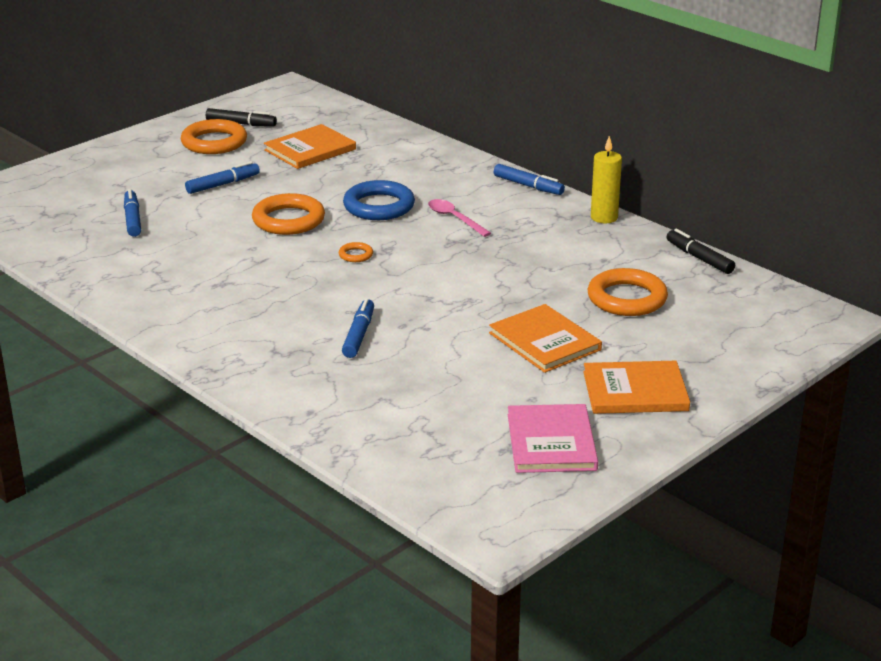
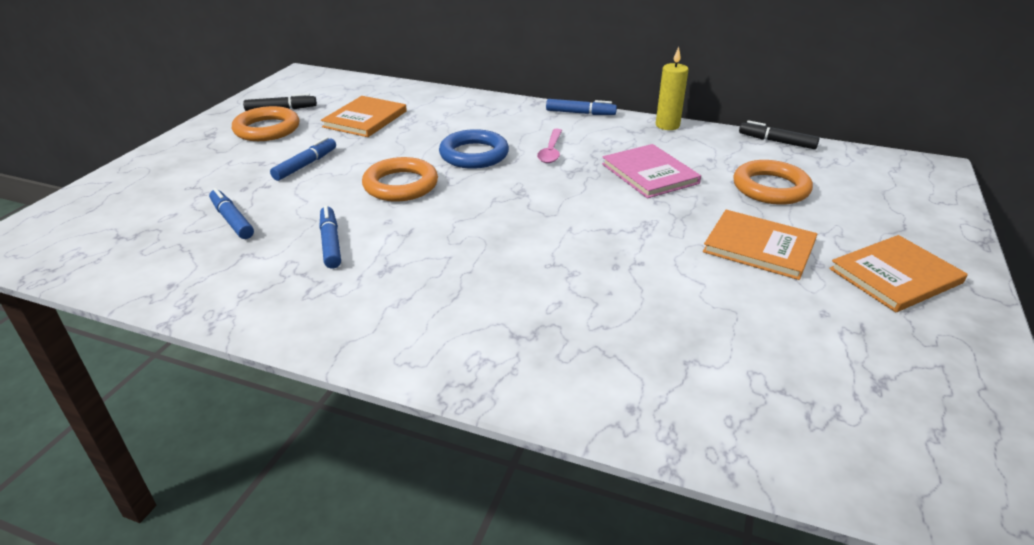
camera: 25 degrees left, 5 degrees up
(356, 255) = (497, 204): orange ring -> none
(359, 335) = (585, 289): blue marker -> blue marker (331, 243)
(454, 218) = (551, 151): pink spoon -> pink spoon turned 105 degrees counterclockwise
(551, 442) = (905, 360): pink book -> pink book (649, 173)

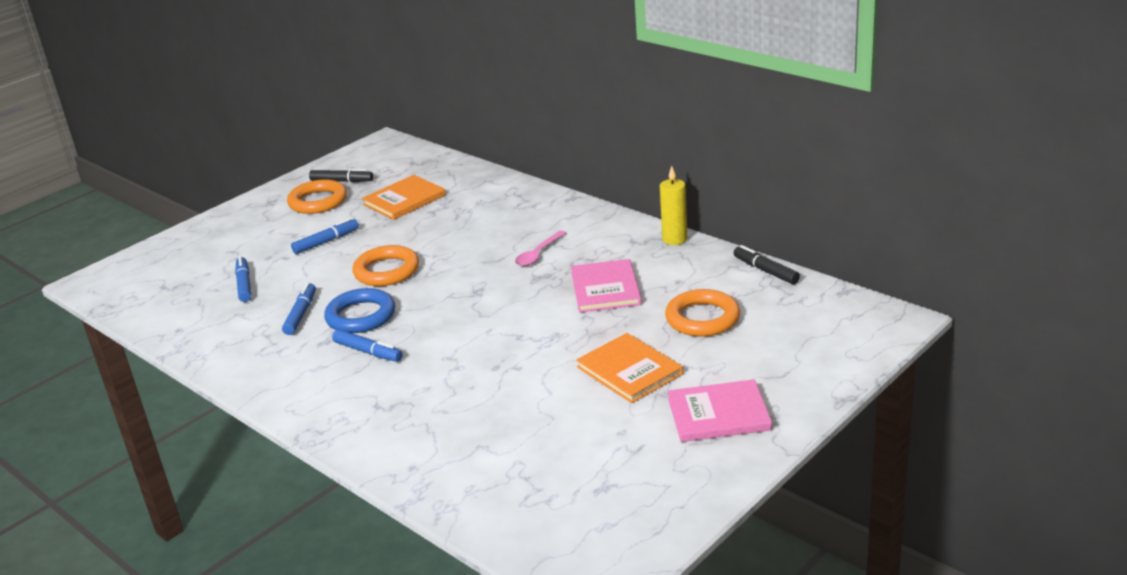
camera: 25 degrees right, 5 degrees down
(474, 154) = (468, 249): blue ring -> blue ring (361, 316)
(580, 113) = (603, 215): blue marker -> blue marker (368, 352)
(895, 276) = (718, 414): orange book -> pink book

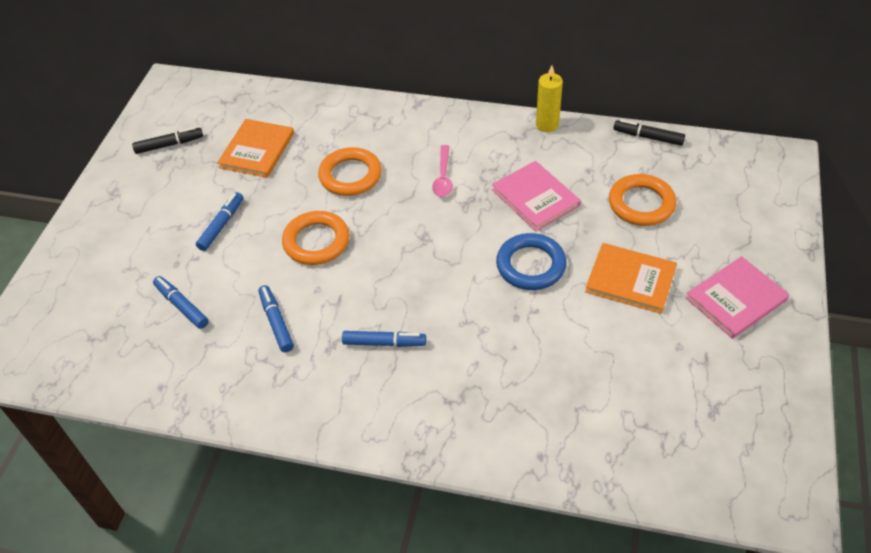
camera: 30 degrees left, 20 degrees up
(318, 201) = (166, 177): orange ring -> orange ring (350, 175)
(361, 316) = (339, 303): blue ring -> blue ring (530, 265)

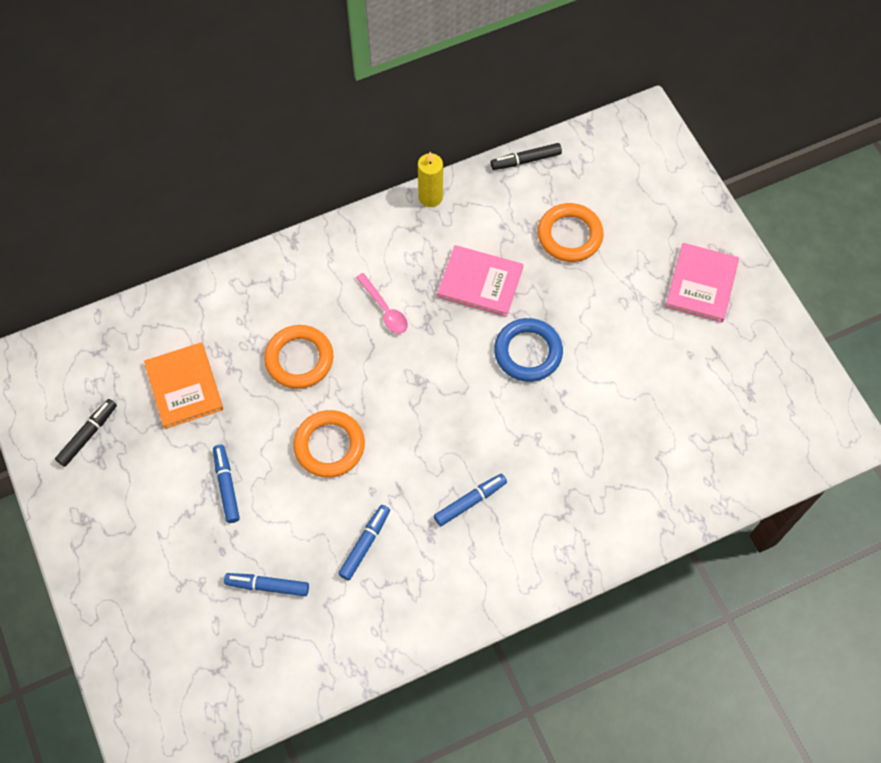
camera: 40 degrees left, 15 degrees up
(276, 322) = (365, 544): blue marker -> blue marker turned 90 degrees clockwise
(630, 280) = (614, 316): orange book -> none

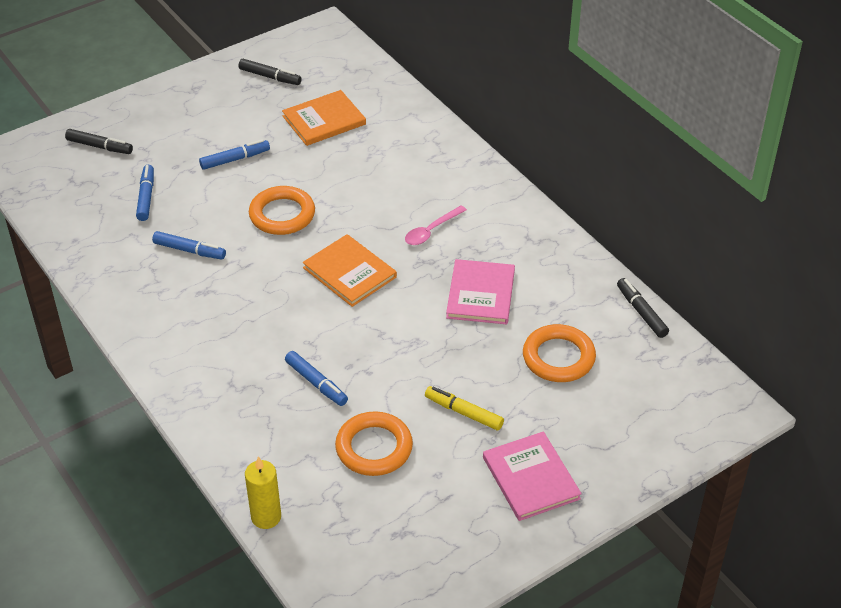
camera: 80 degrees right, 20 degrees down
(163, 636) = (99, 146): none -> black marker
(299, 359) = (365, 183): orange ring -> orange ring (374, 448)
(429, 392) = (349, 272): none -> orange book
(430, 197) = (569, 246): yellow candle -> yellow candle (266, 517)
(470, 501) = (239, 315): blue marker -> blue marker (316, 383)
(528, 352) = (408, 339): blue ring -> none
(623, 322) = (463, 412): none -> yellow marker
(701, 284) = (531, 478): pink book -> pink book turned 60 degrees clockwise

